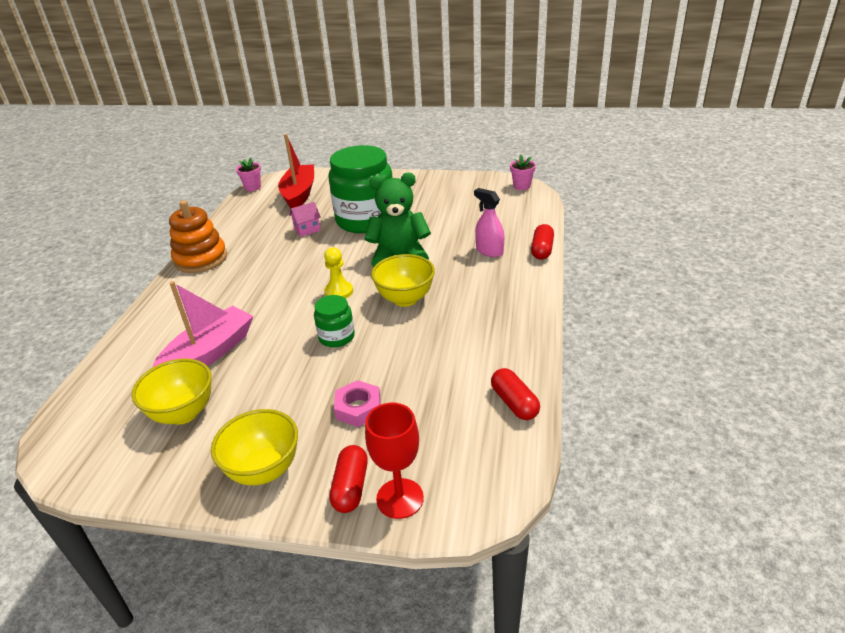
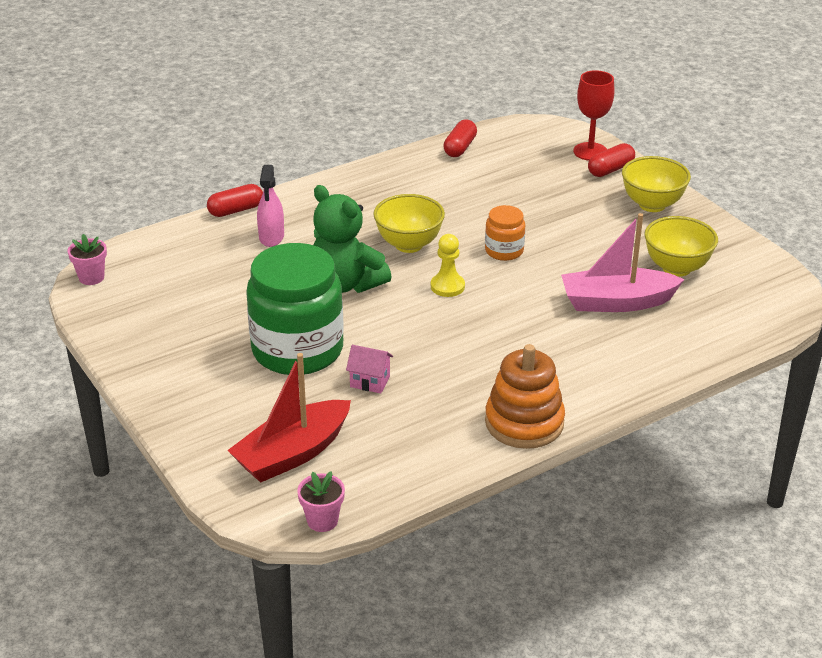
camera: 135 degrees left, 0 degrees up
(336, 337) = (504, 251): green jar -> orange jar
(358, 408) = (554, 200): pink nut -> none

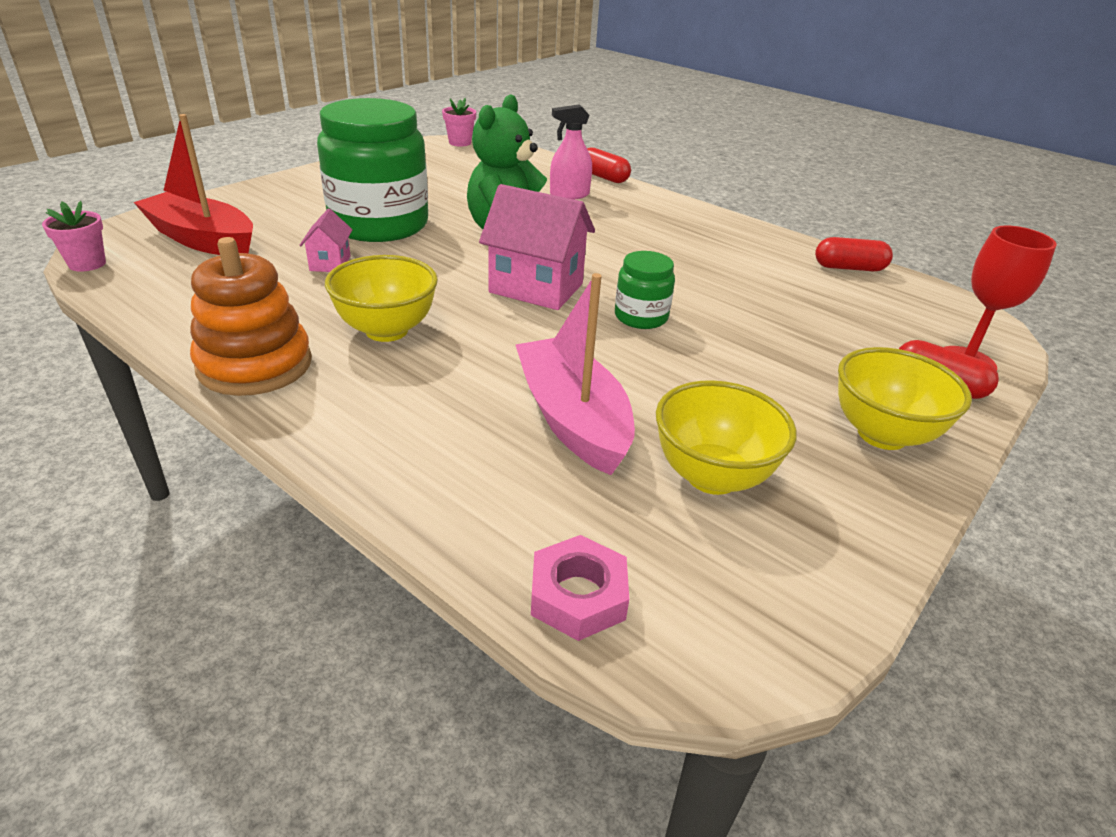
camera: 70 degrees right, 0 degrees up
(409, 245) = (608, 258): yellow bowl -> yellow bowl (386, 330)
(447, 286) = (536, 288): yellow pawn -> pink house
(504, 251) = (641, 317): orange jar -> green jar
(753, 327) = (578, 595): none -> pink nut

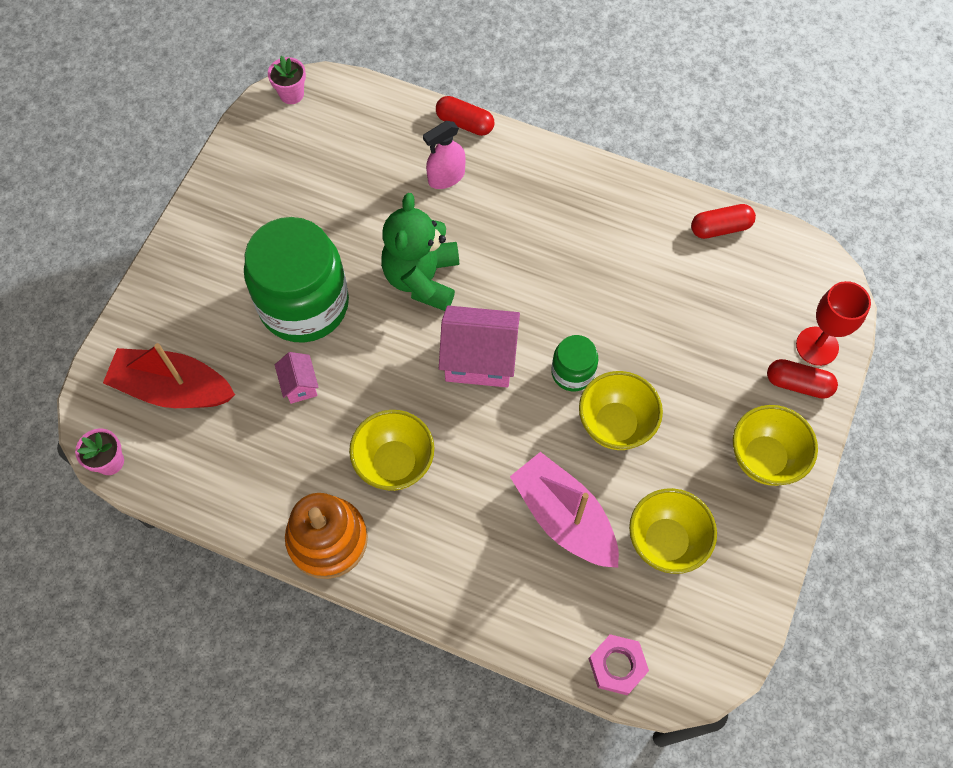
camera: 15 degrees left, 30 degrees up
(678, 362) = (615, 425): none -> yellow bowl

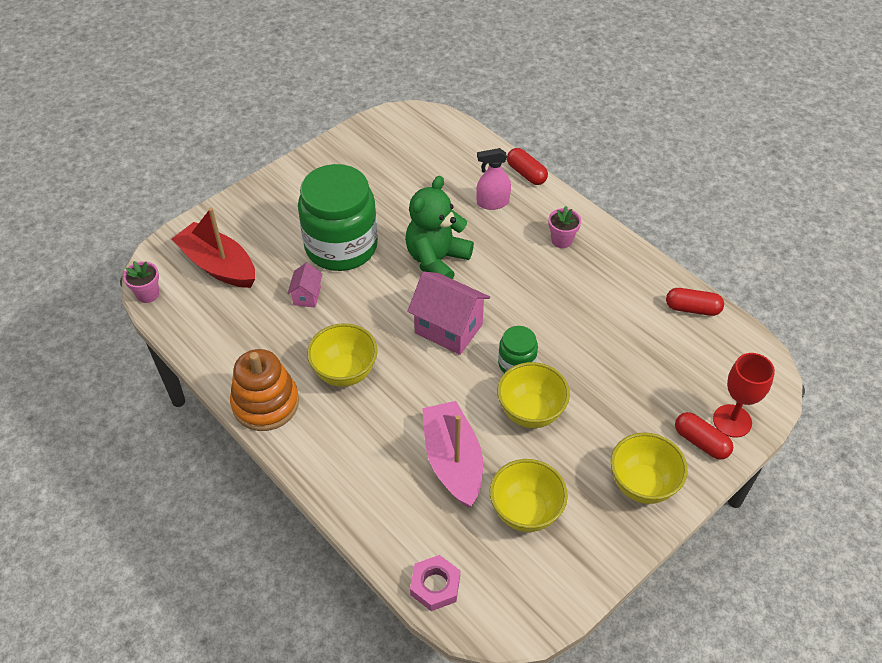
camera: 25 degrees right, 15 degrees down
(291, 94) = (410, 116): pink flower pot -> pink flower pot (562, 240)

